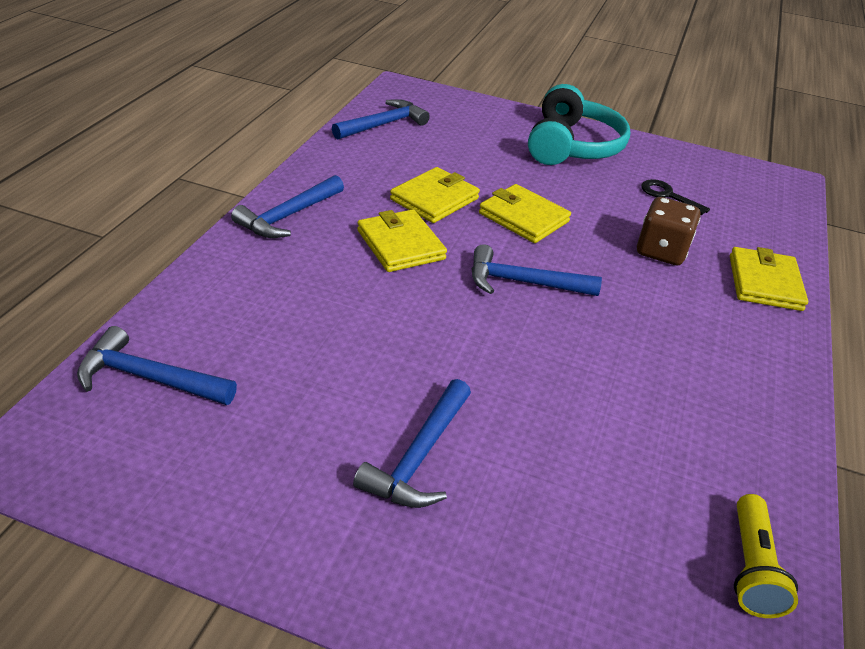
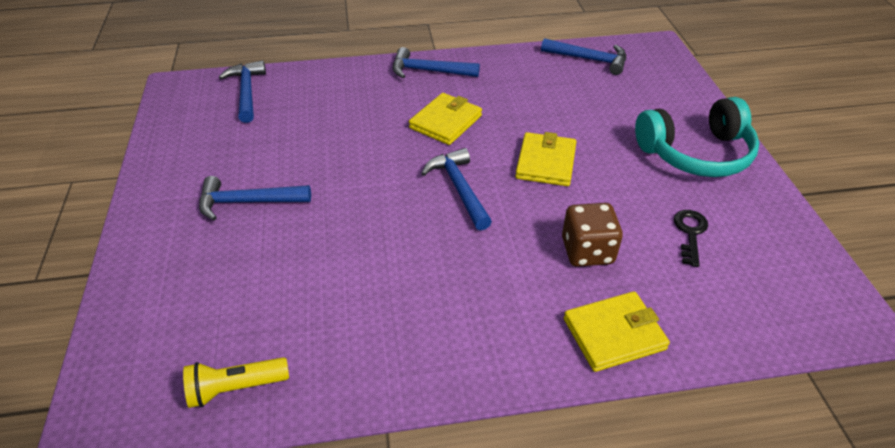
camera: 65 degrees right, 5 degrees up
(434, 199) = (518, 115): yellow wallet -> none

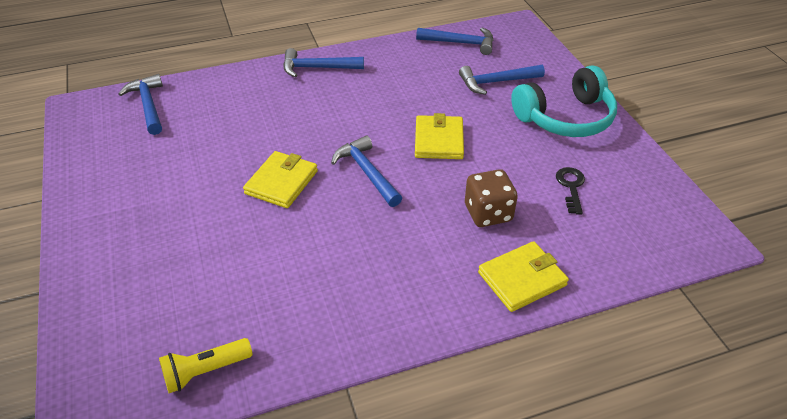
camera: 10 degrees left, 0 degrees up
(248, 202) = (175, 208): blue hammer -> blue hammer (496, 82)
(446, 122) = (343, 114): yellow wallet -> yellow wallet (281, 182)

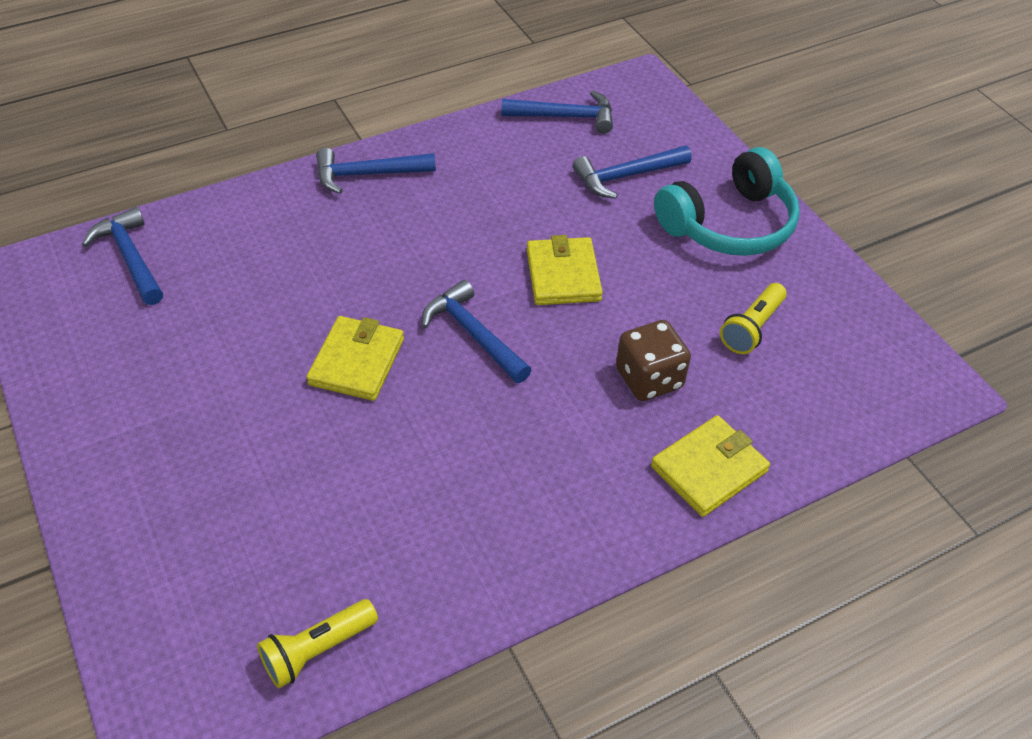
camera: 10 degrees left, 5 degrees up
(571, 187) = (752, 328): black key -> yellow flashlight

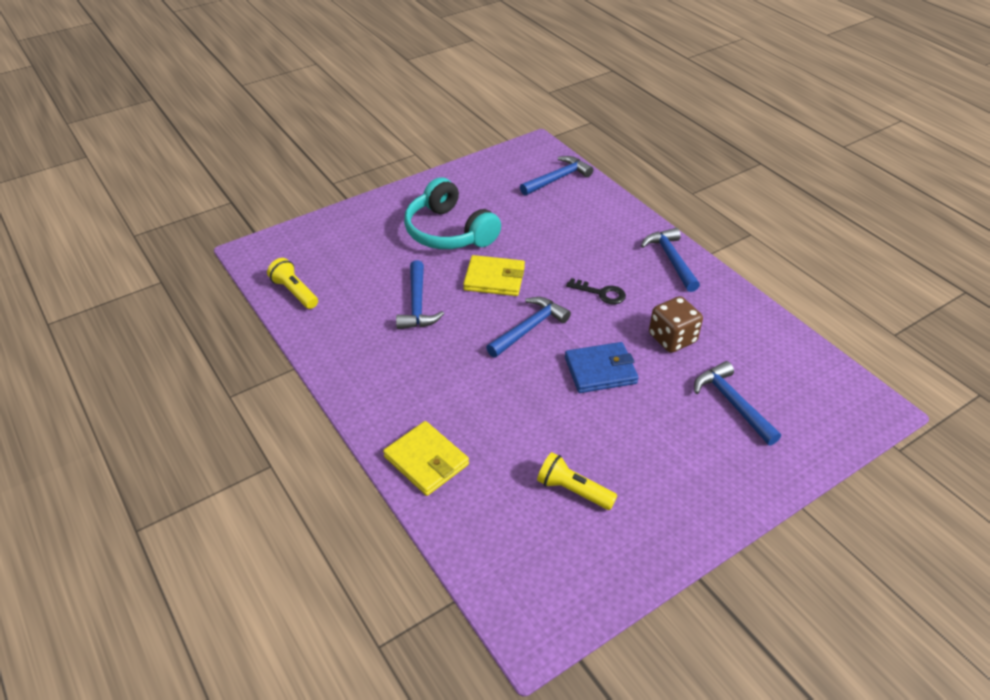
camera: 85 degrees right, 5 degrees down
(418, 251) = (601, 293): none -> black key
(563, 275) = (600, 370): yellow wallet -> blue wallet
(565, 117) = (794, 360): blue hammer -> blue hammer (417, 304)
(649, 378) = (506, 424): brown dice -> brown dice (672, 338)
(729, 224) = (698, 476): turquoise headphones -> turquoise headphones (449, 232)

